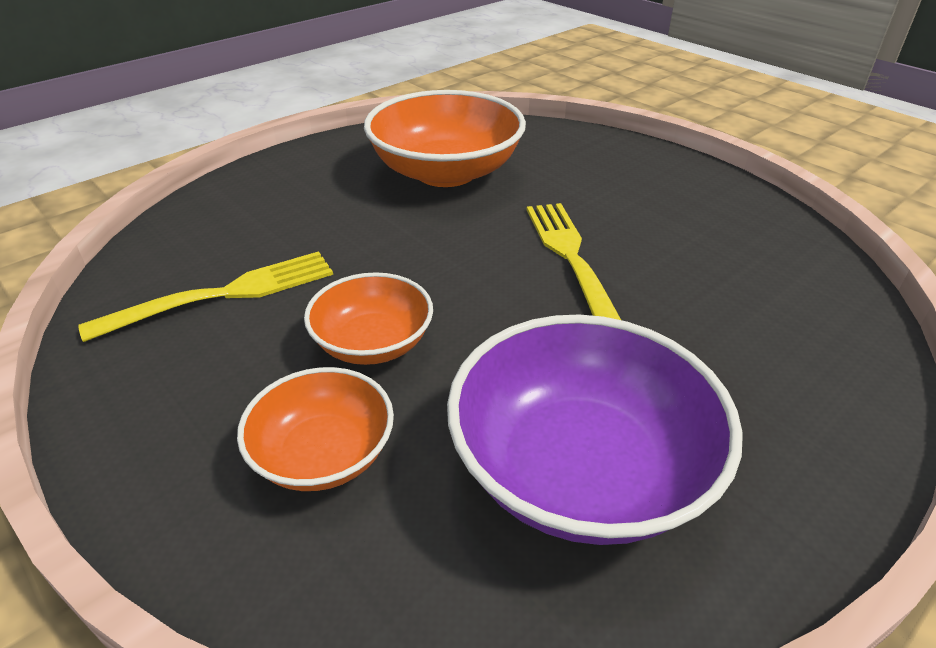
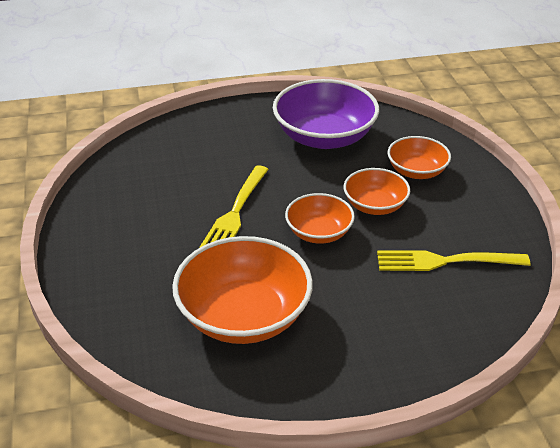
camera: 150 degrees left, 0 degrees up
(432, 272) = (319, 232): none -> orange bowl

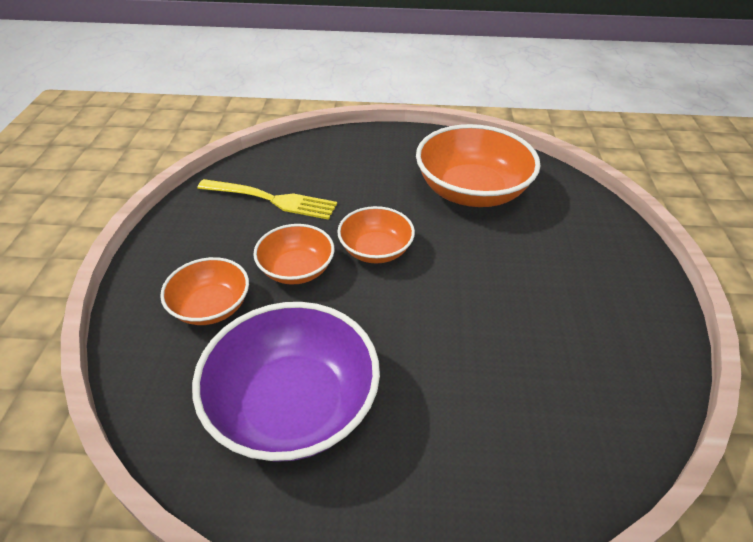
camera: 165 degrees left, 5 degrees up
(235, 212) = (462, 293): yellow fork -> none

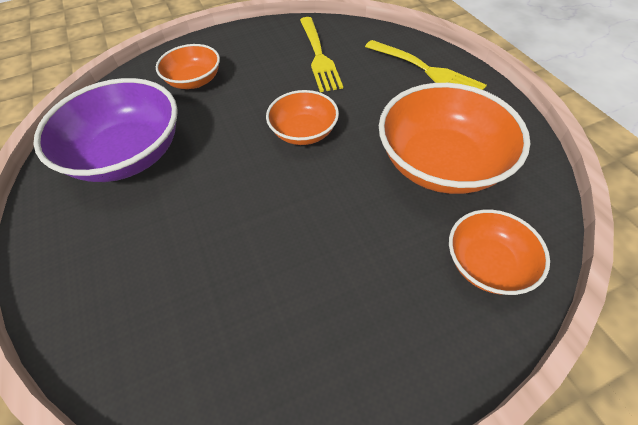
camera: 65 degrees right, 10 degrees up
(296, 269) = (252, 101): orange bowl -> orange bowl (487, 264)
(359, 150) = (426, 70): none -> yellow fork

